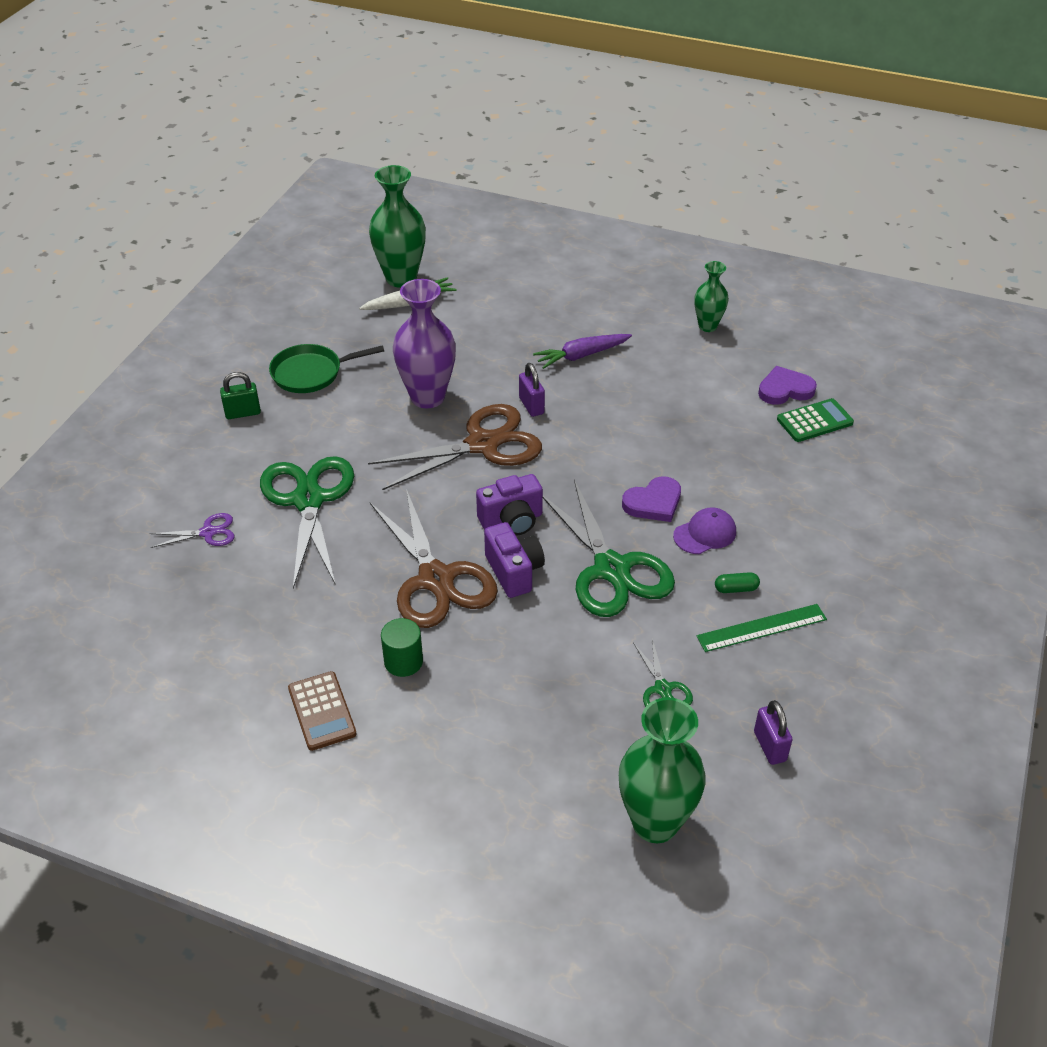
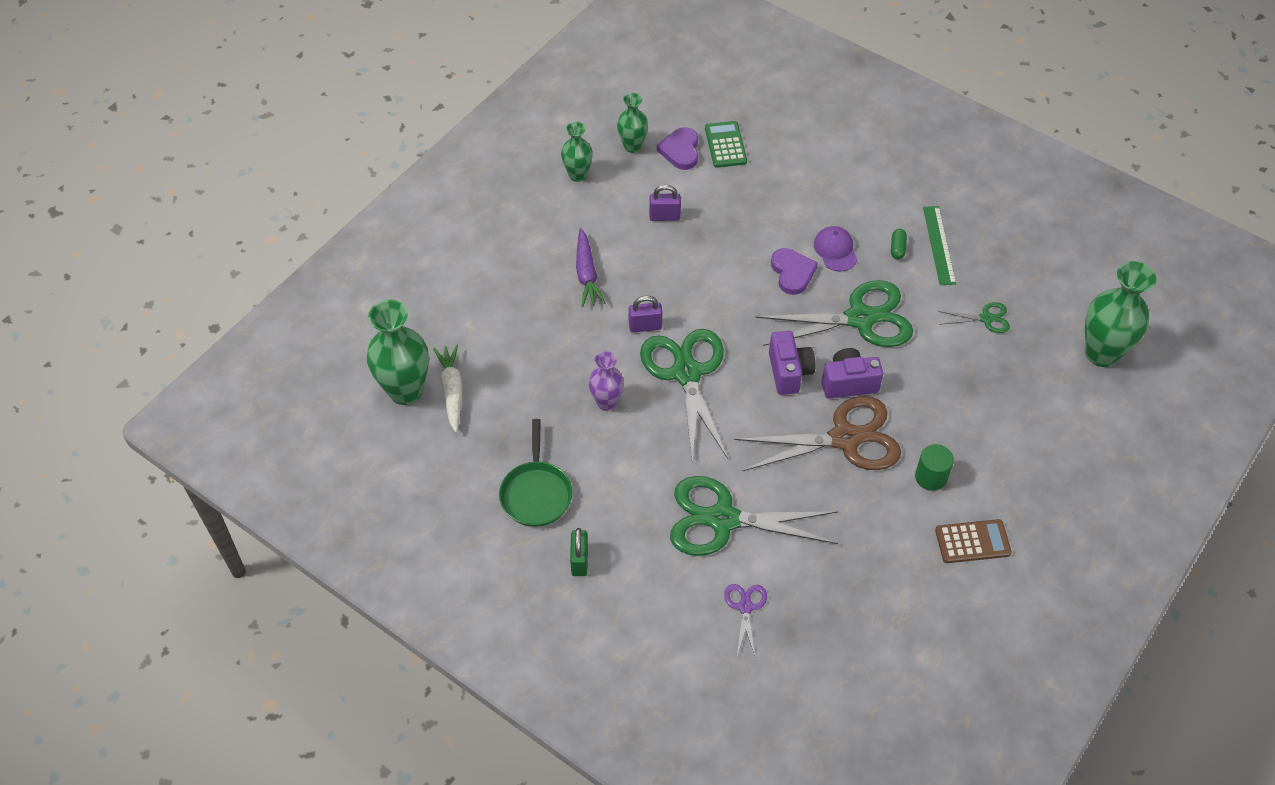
camera: 75 degrees left, 10 degrees up
(427, 397) = (606, 402): purple vase -> purple vase, size x0.58
(482, 444) = (686, 373): brown scissors -> green scissors
(769, 355) = (632, 146): none -> green vase
(770, 746) = (1046, 273): purple padlock -> purple padlock (664, 216)

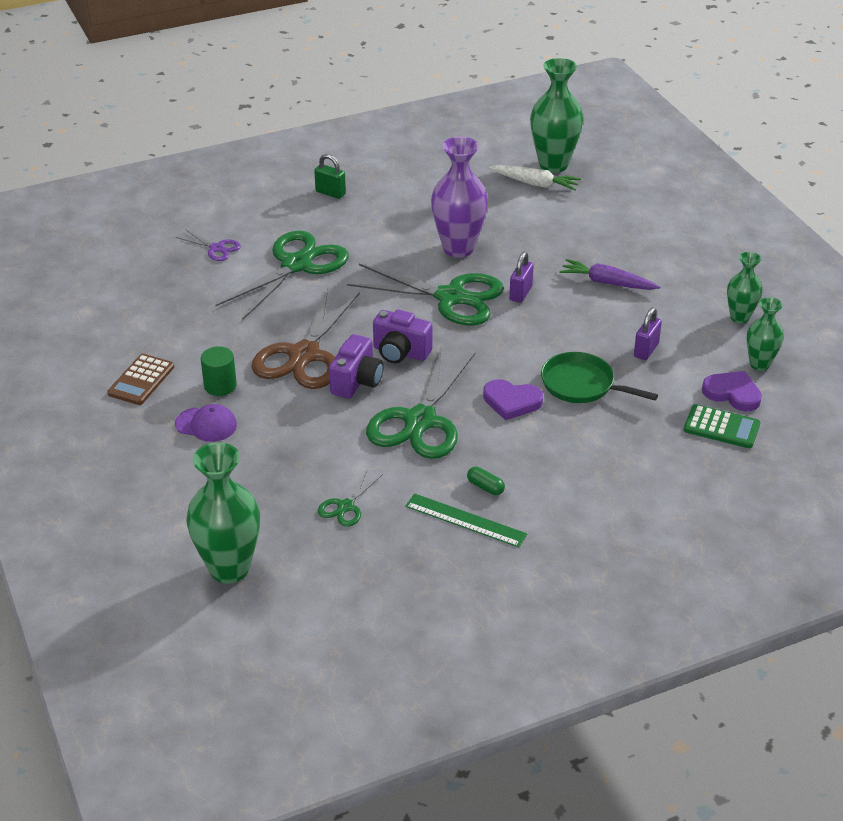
camera: 120 degrees right, 15 degrees down
(536, 493) = (405, 192): green pan -> green pan (582, 385)
(606, 402) = (458, 248): purple vase -> purple vase, size x1.72
(835, 250) = (517, 442): purple cap -> purple cap (206, 425)

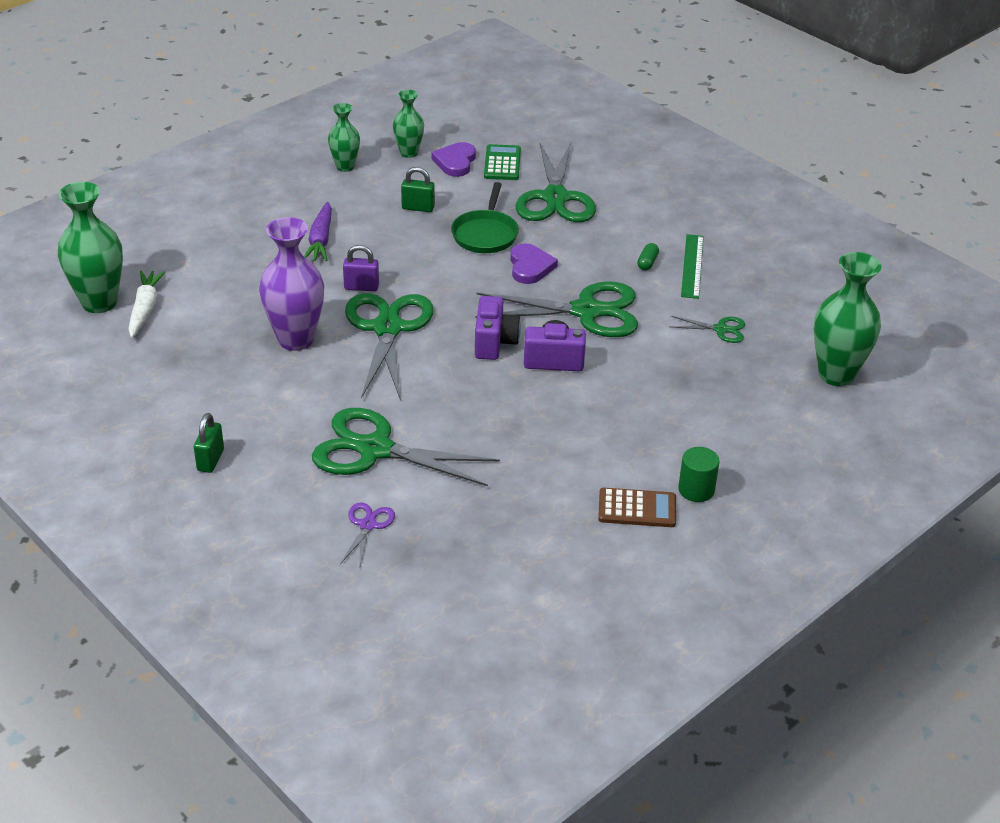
camera: 110 degrees left, 0 degrees up
(206, 425) = (674, 440): purple cap -> none
(220, 386) = (612, 448): green cylinder -> green cylinder (696, 490)
(304, 355) = (532, 403): brown scissors -> none
(636, 450) = (555, 198): none -> green scissors
(646, 350) = (418, 208): purple padlock -> green padlock

